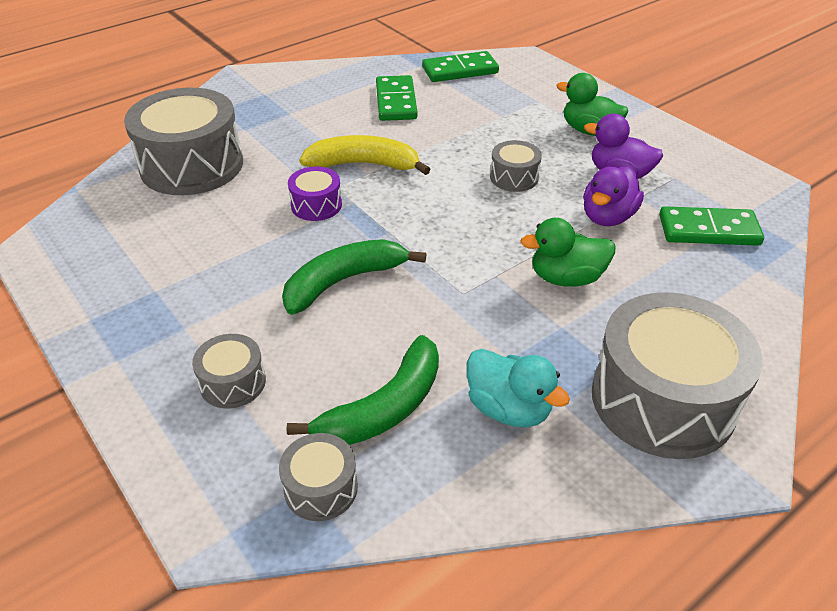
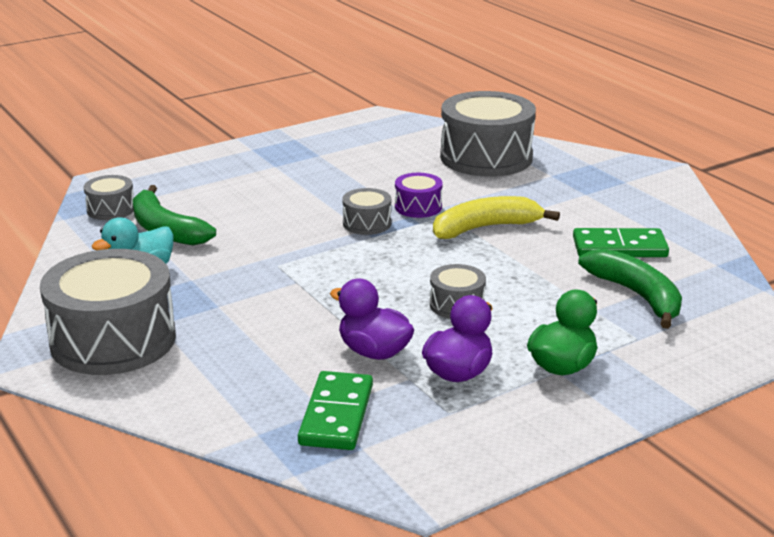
camera: 95 degrees right, 15 degrees down
(233, 382) = (214, 182): grey drum -> grey drum (367, 223)
(343, 281) = (308, 217): green banana -> green banana (636, 295)
(364, 164) = (485, 228): yellow banana -> yellow banana turned 120 degrees counterclockwise
(460, 70) = (712, 290): green domino -> none
(566, 278) = (281, 315): green duck -> none

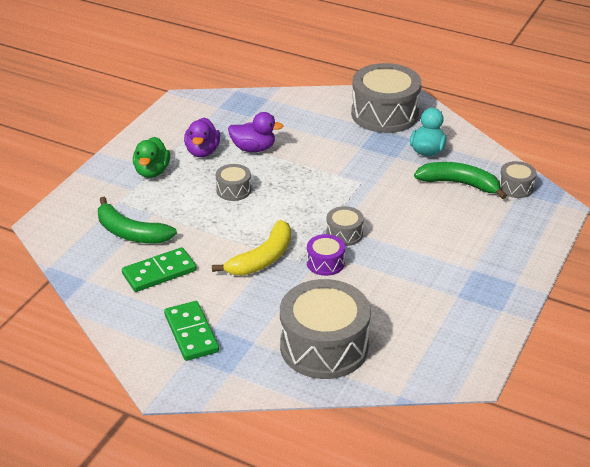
camera: 150 degrees right, 10 degrees up
(337, 415) = (242, 115): green domino -> green domino (191, 333)

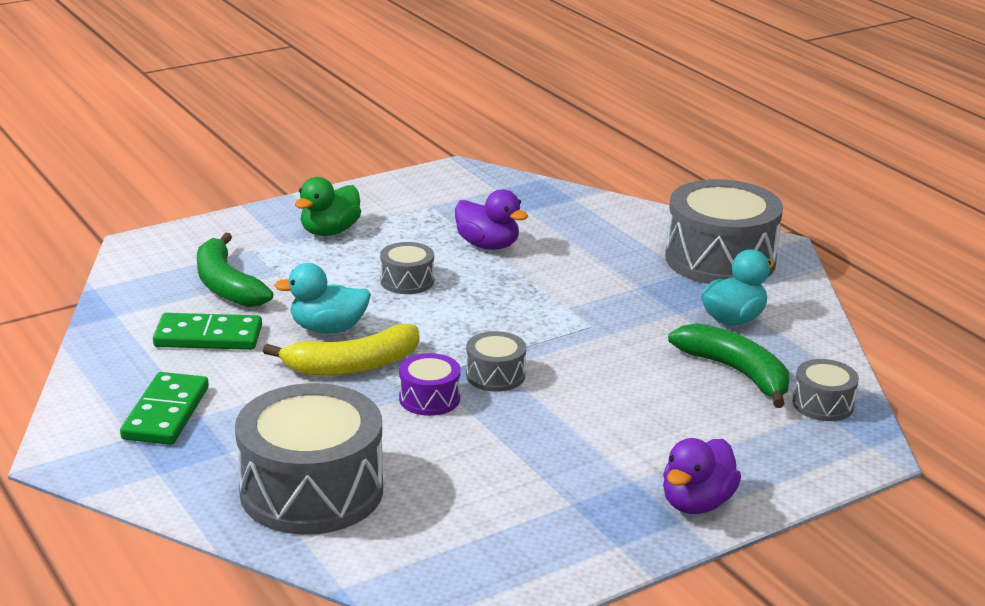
camera: 30 degrees right, 10 degrees down
(202, 151) = (418, 229): purple duck -> purple duck (696, 503)
(223, 239) = (328, 329): none -> turquoise duck

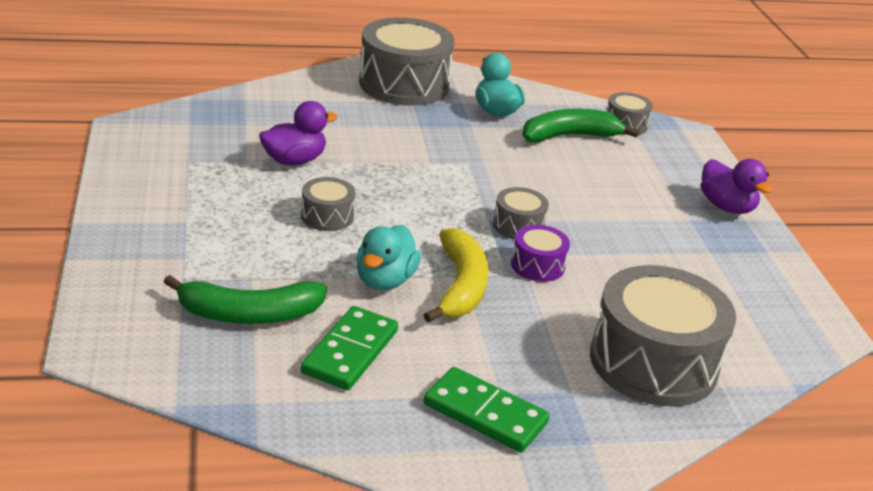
camera: 70 degrees left, 5 degrees up
(330, 231) = (188, 226): green duck -> none

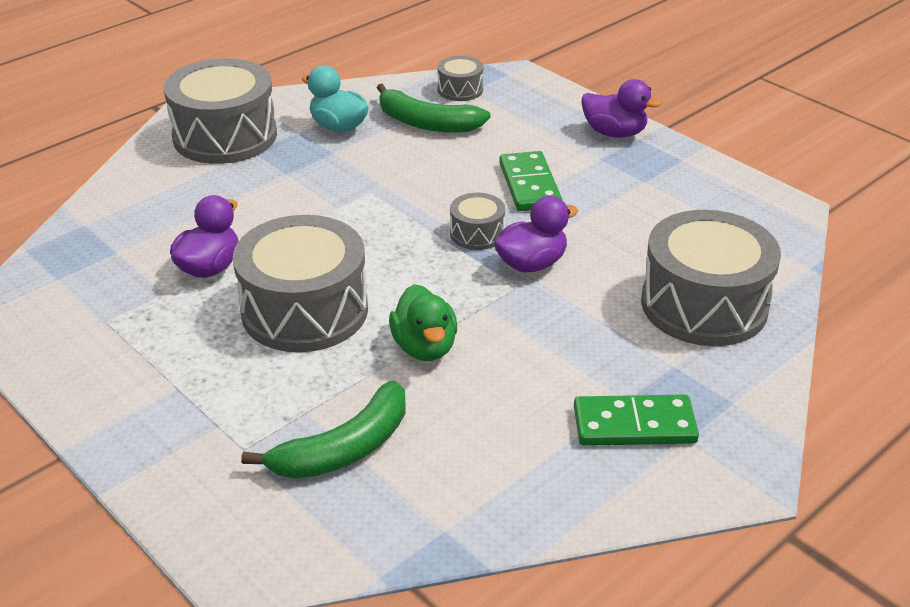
camera: 30 degrees left, 5 degrees up
(327, 216) = (305, 310): grey drum -> grey drum, size x2.13
(350, 352) = (471, 433): green domino -> green domino (529, 185)
(385, 280) = (424, 347): turquoise duck -> green duck
(460, 286) = (492, 318): yellow banana -> none
(537, 265) = (531, 264): purple drum -> purple duck
(569, 136) = (427, 123): green banana -> green banana turned 105 degrees counterclockwise

